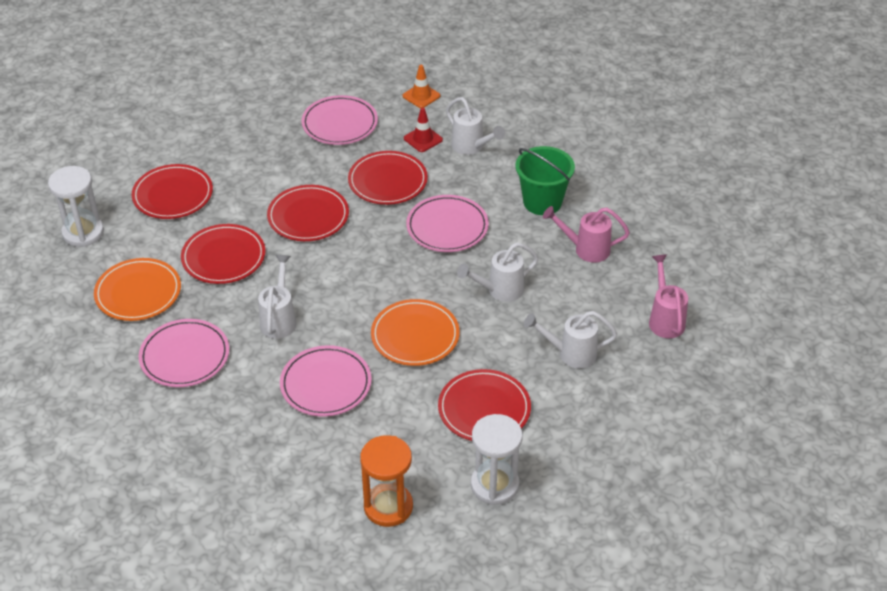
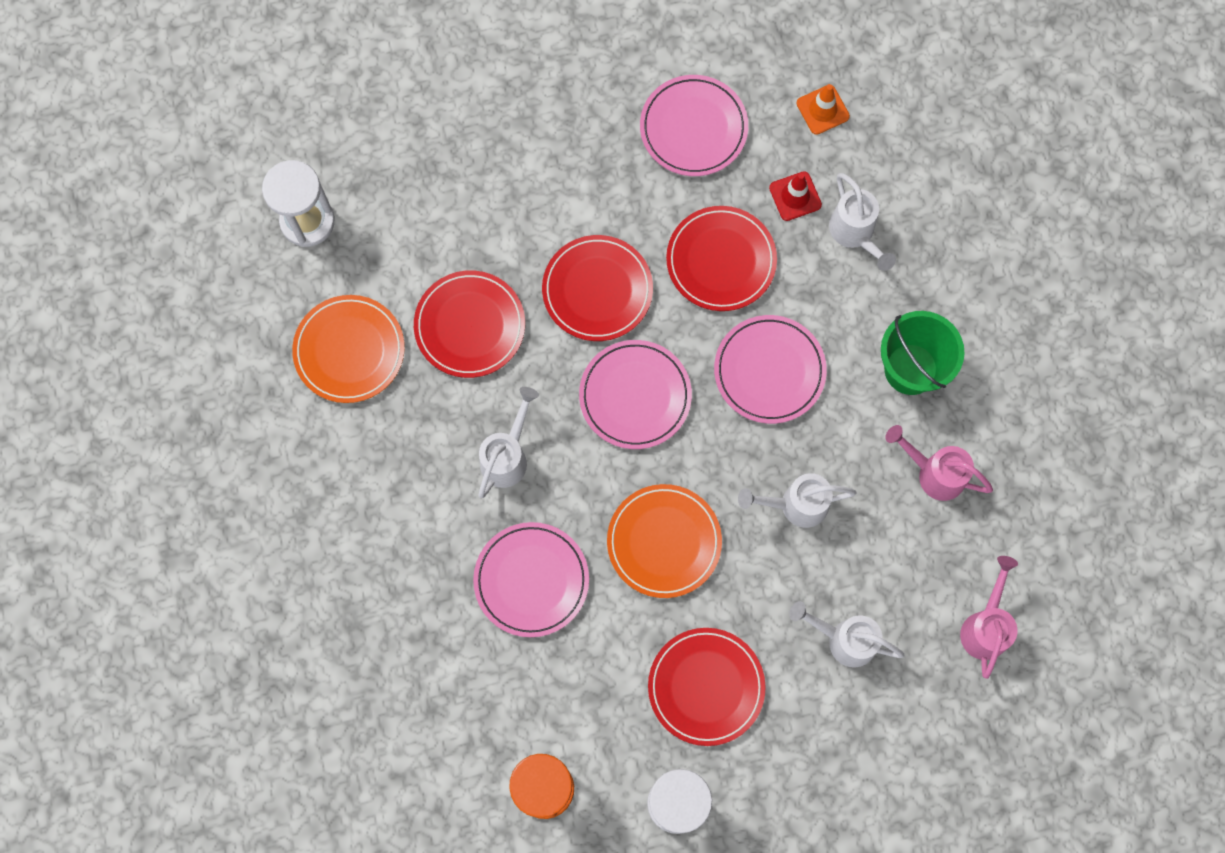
camera: 20 degrees right, 30 degrees up
(173, 195) = (436, 191): red plate -> none
(185, 356) = (378, 476): pink plate -> pink plate (635, 396)

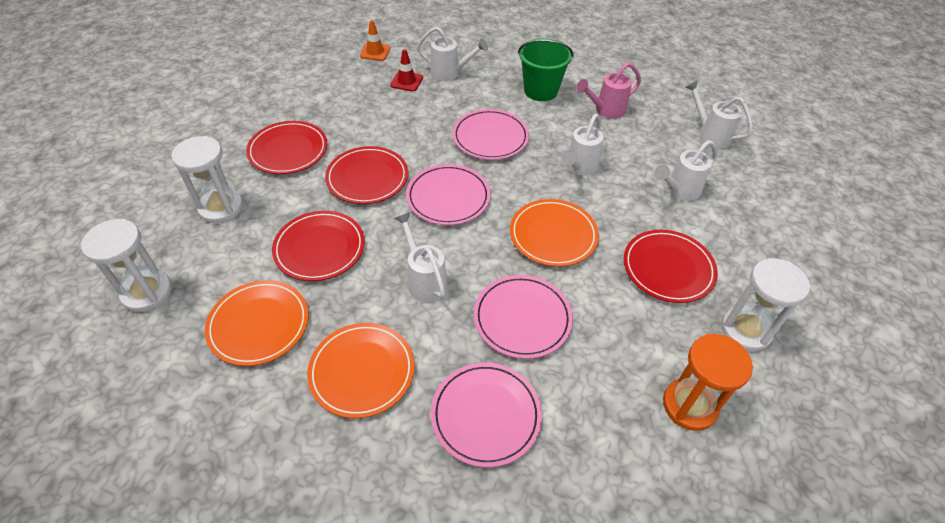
camera: 55 degrees left, 25 degrees down
(371, 479) = (362, 371): none -> orange plate
(445, 184) = (221, 208): none -> white hourglass
(693, 128) = (327, 95): pink plate -> pink plate (486, 415)
(721, 260) = (409, 123): red plate -> red plate (288, 150)
(985, 626) = (709, 135): pink watering can -> white watering can

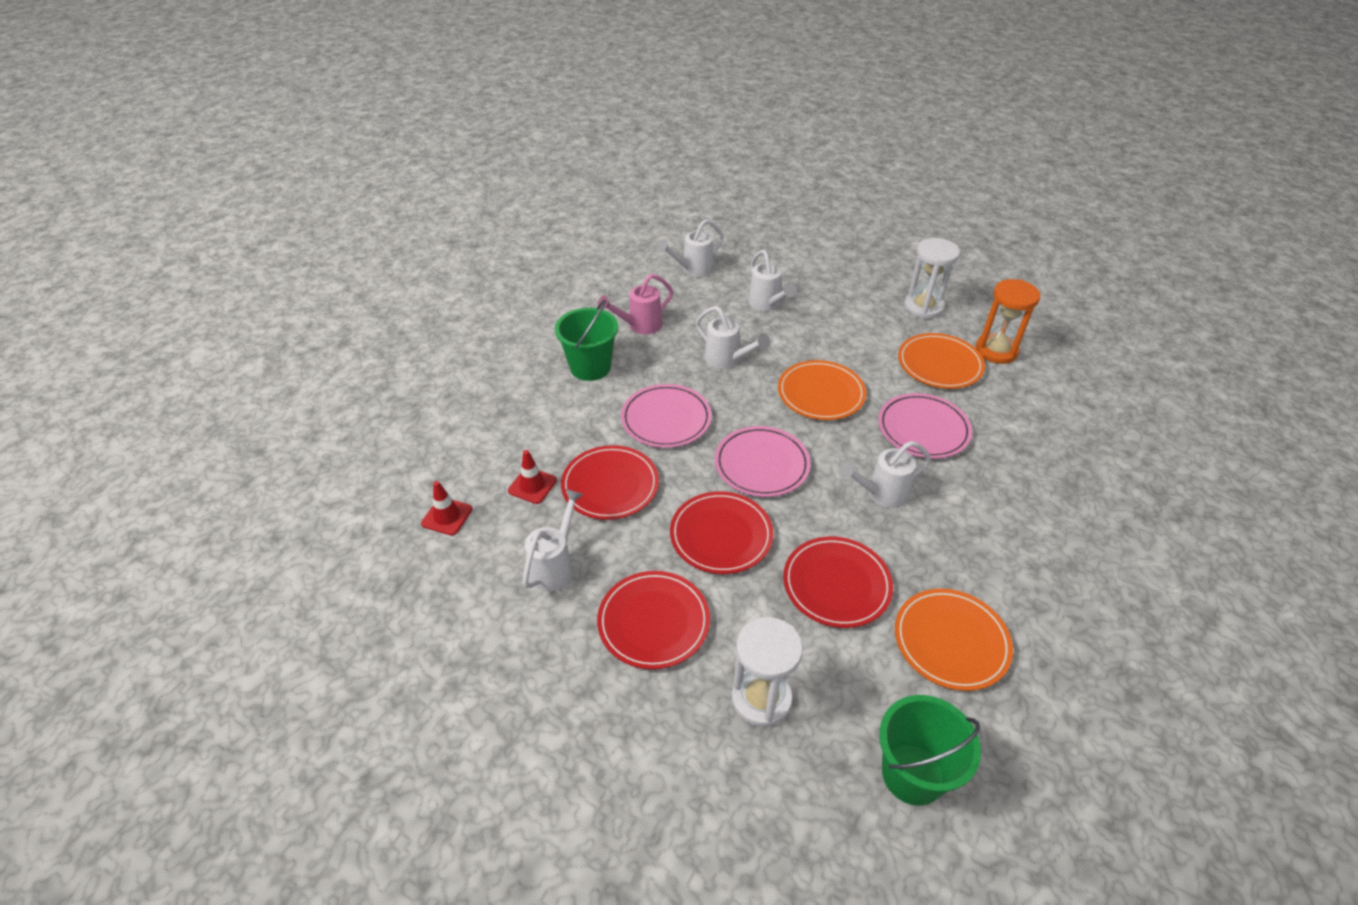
camera: 80 degrees left, 5 degrees down
(147, 292) = (912, 774): white hourglass -> green bucket
(362, 371) = (997, 549): orange plate -> orange plate (939, 364)
(375, 52) = (447, 516): orange traffic cone -> red traffic cone
(450, 73) = (528, 441): white watering can -> white watering can (555, 565)
(486, 415) = (1027, 465): pink plate -> none
(605, 110) = (639, 326): pink watering can -> pink watering can turned 75 degrees clockwise
(668, 268) = (861, 331): red plate -> red plate (610, 485)

